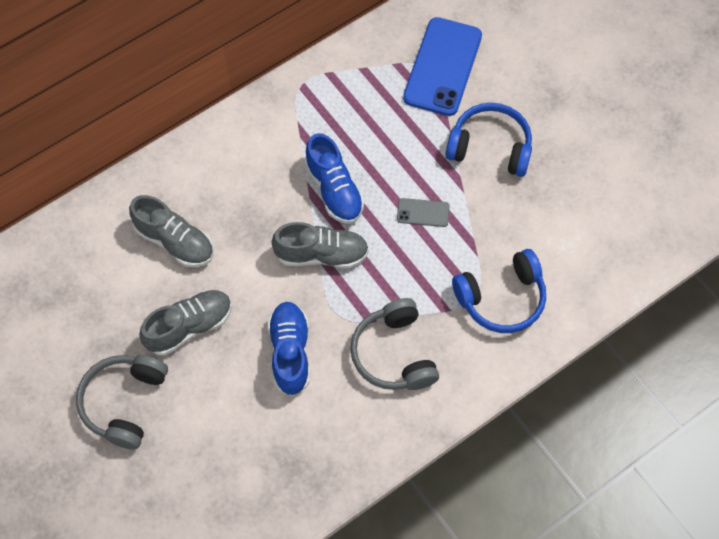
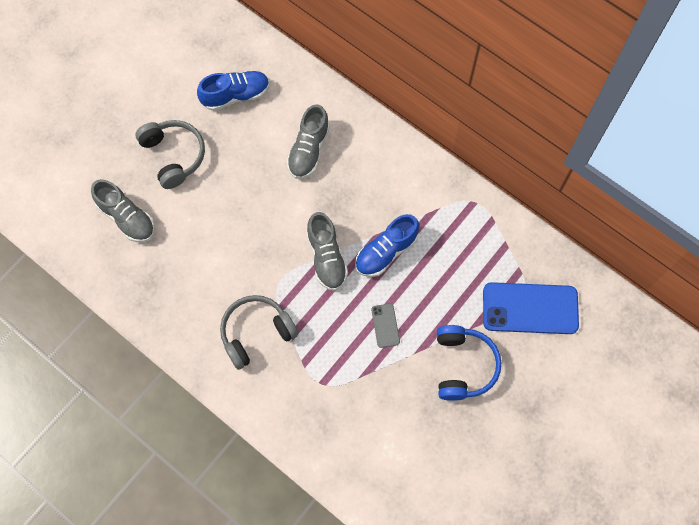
camera: 75 degrees right, 5 degrees up
(124, 403) = (174, 156): grey headphones -> grey headphones turned 60 degrees clockwise
(189, 327) = (242, 181): grey shoe -> grey shoe (127, 218)
(290, 352) = (239, 257): blue shoe -> blue shoe (236, 95)
(501, 298) = (325, 406): blue headphones -> none

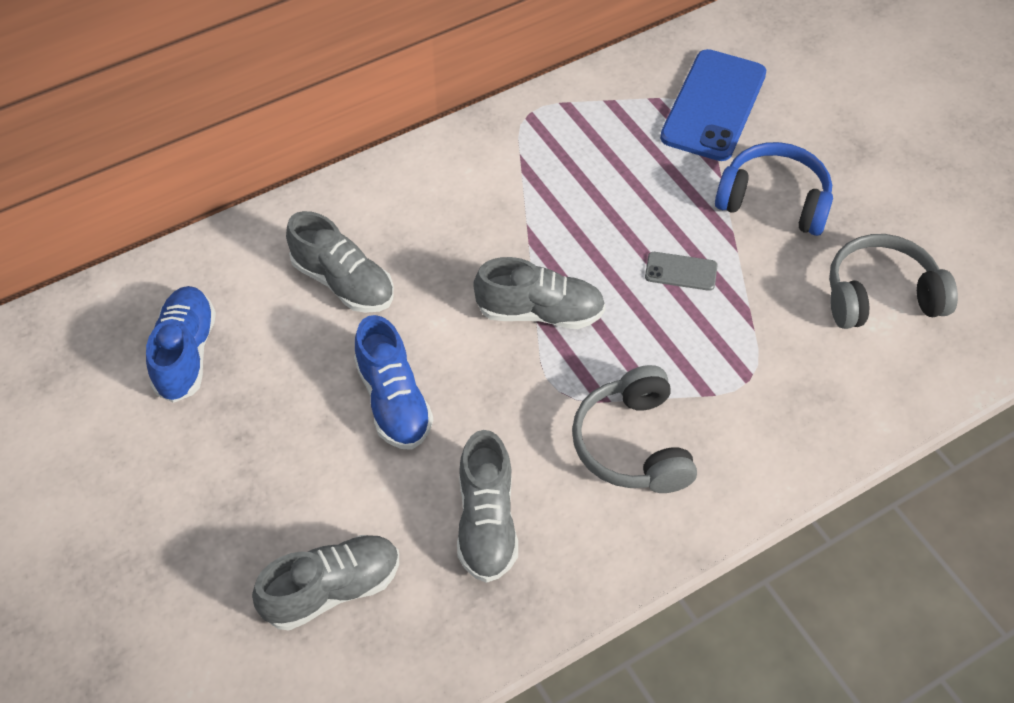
camera: 70 degrees left, 15 degrees down
(174, 156) = (248, 479): grey headphones -> grey headphones (881, 296)
(186, 275) = (486, 522): none -> grey shoe
(386, 252) = (562, 236): blue shoe -> blue shoe (393, 401)

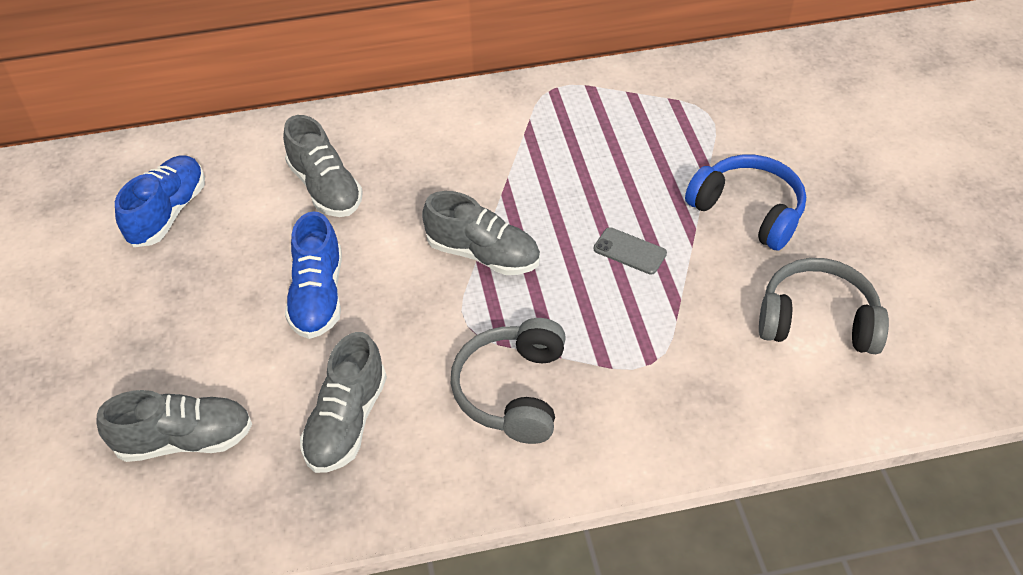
camera: 20 degrees right, 5 degrees down
(713, 105) = (727, 117): blue phone -> none

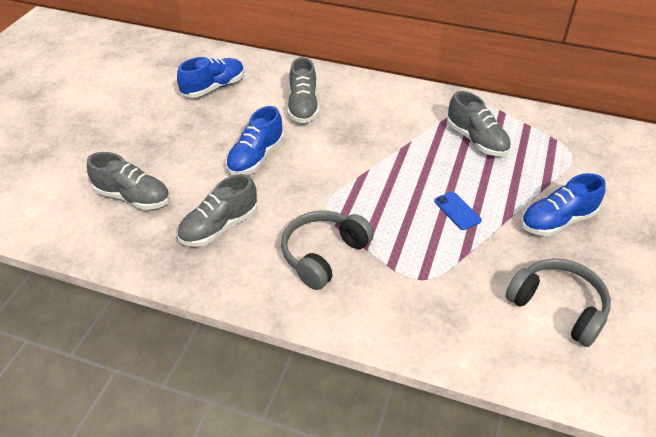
camera: 30 degrees right, 5 degrees down
(483, 254) = (364, 175): grey shoe -> grey shoe (476, 140)
(630, 251) = (457, 211): grey phone -> blue phone
(748, 211) = (557, 221): blue headphones -> blue shoe

